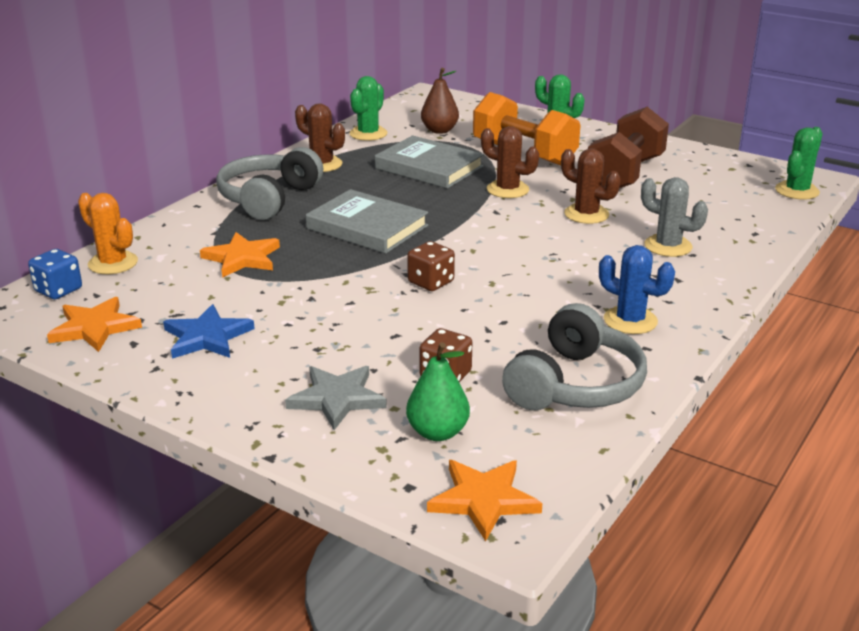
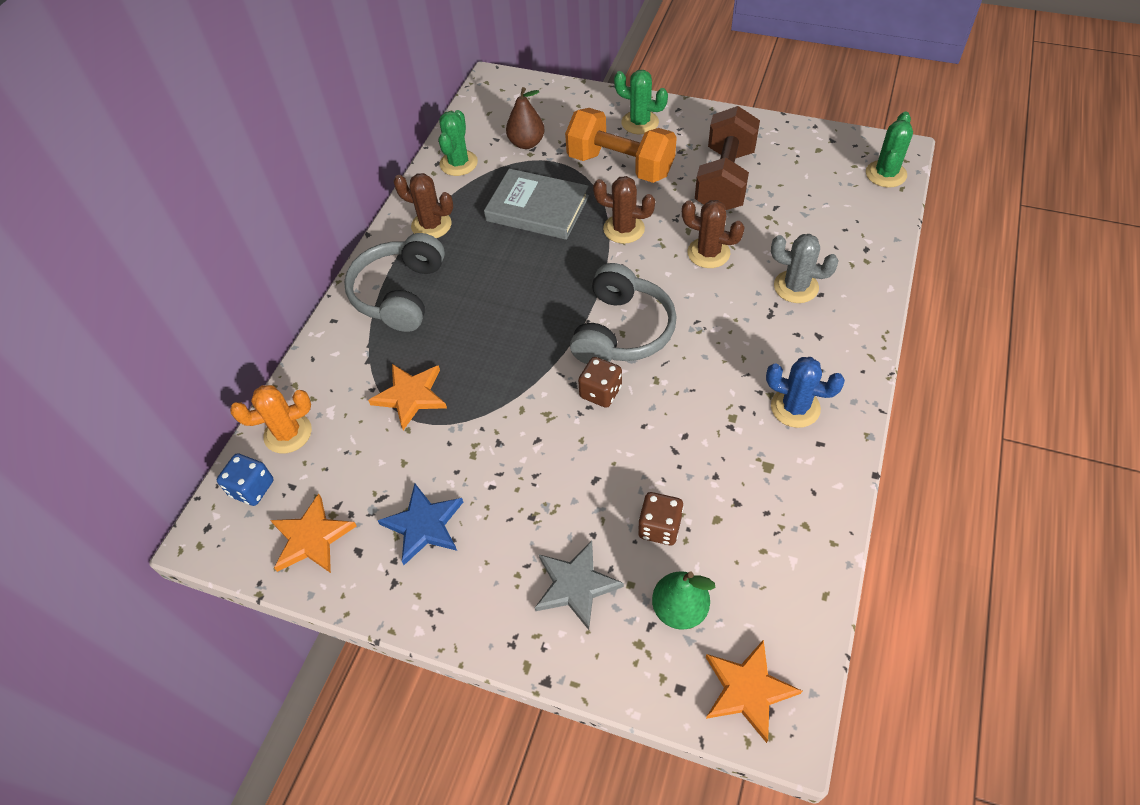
camera: 10 degrees left, 25 degrees up
(113, 263) = (288, 433): orange cactus -> orange cactus turned 45 degrees counterclockwise
(367, 227) = (512, 319): grey book -> none
(575, 385) = (775, 512): grey headphones -> grey headphones (622, 331)

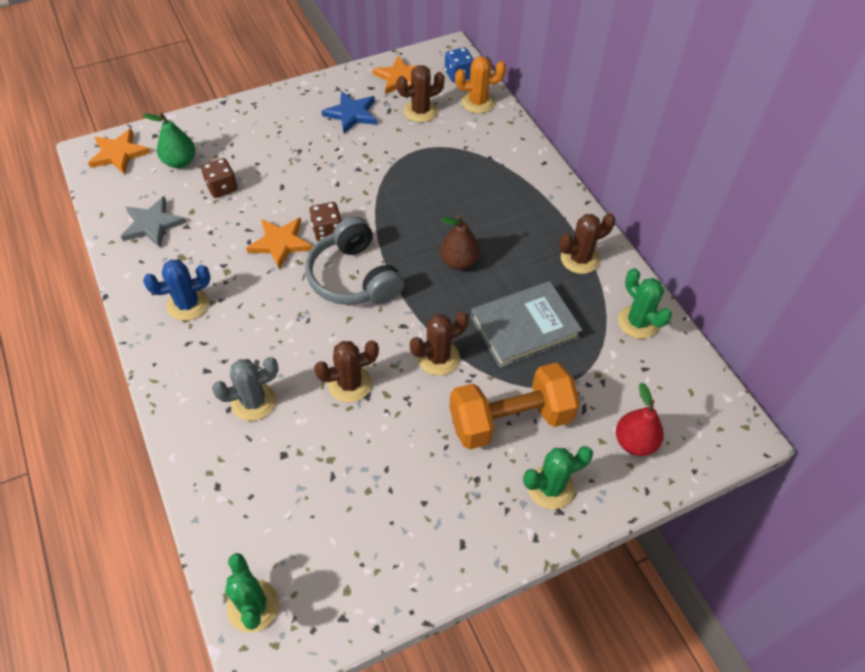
camera: 130 degrees right, 0 degrees up
(288, 433) = (478, 102): orange cactus -> orange cactus turned 60 degrees clockwise
(354, 468) = (420, 111): none -> brown cactus
(400, 294) = (529, 202): grey headphones -> none
(411, 396) = (438, 157): orange star -> orange star (280, 243)
(526, 143) = (615, 383): brown pear -> brown pear (458, 262)
(560, 112) = (634, 442): none -> red pear
(575, 585) = (244, 139): grey star -> grey star (152, 224)
(724, 180) = (404, 474): brown dumbbell -> none

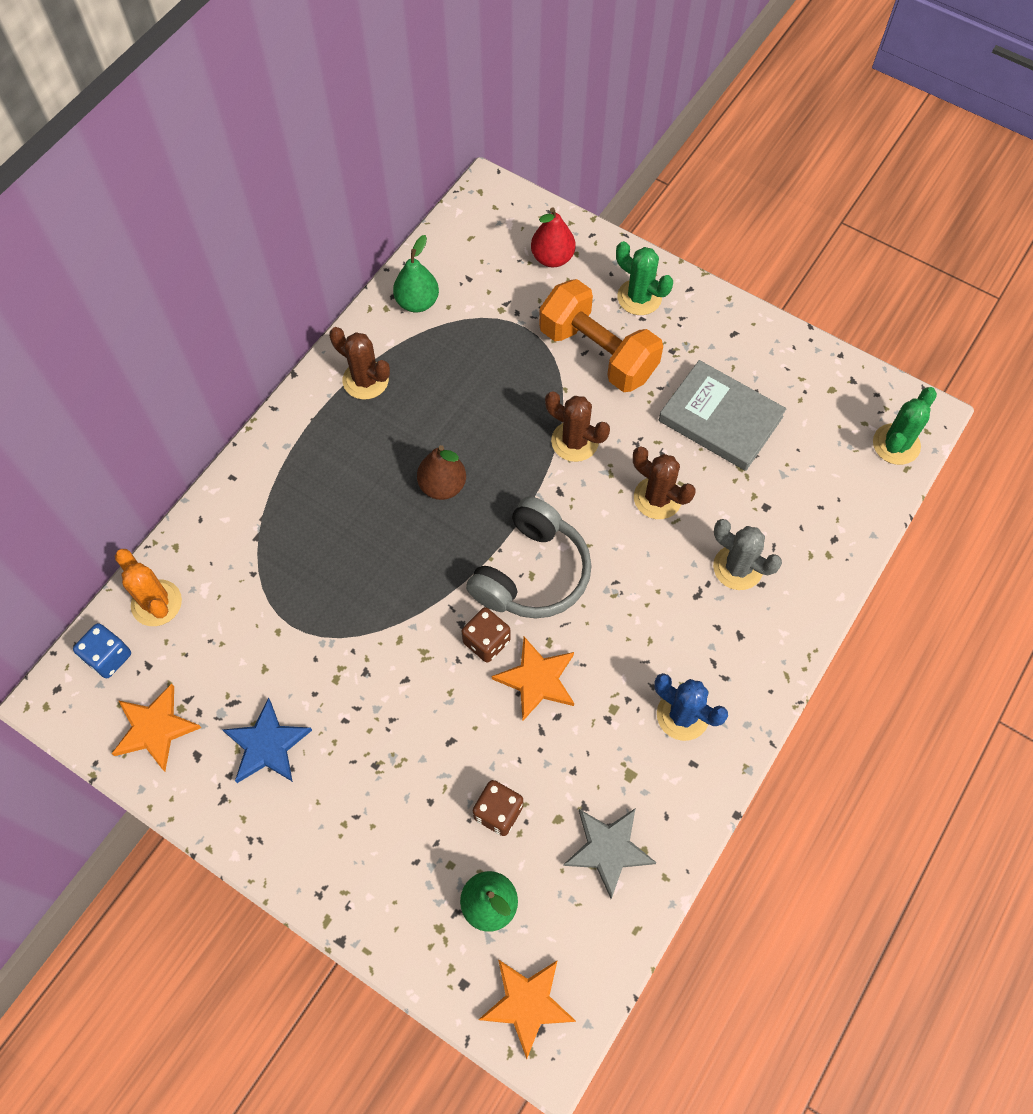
camera: 120 degrees left, 10 degrees up
(420, 111) = (213, 662): brown cactus -> none
(524, 327) = (487, 388): grey book -> grey book (720, 419)
(638, 322) = (417, 302): green cactus -> green pear

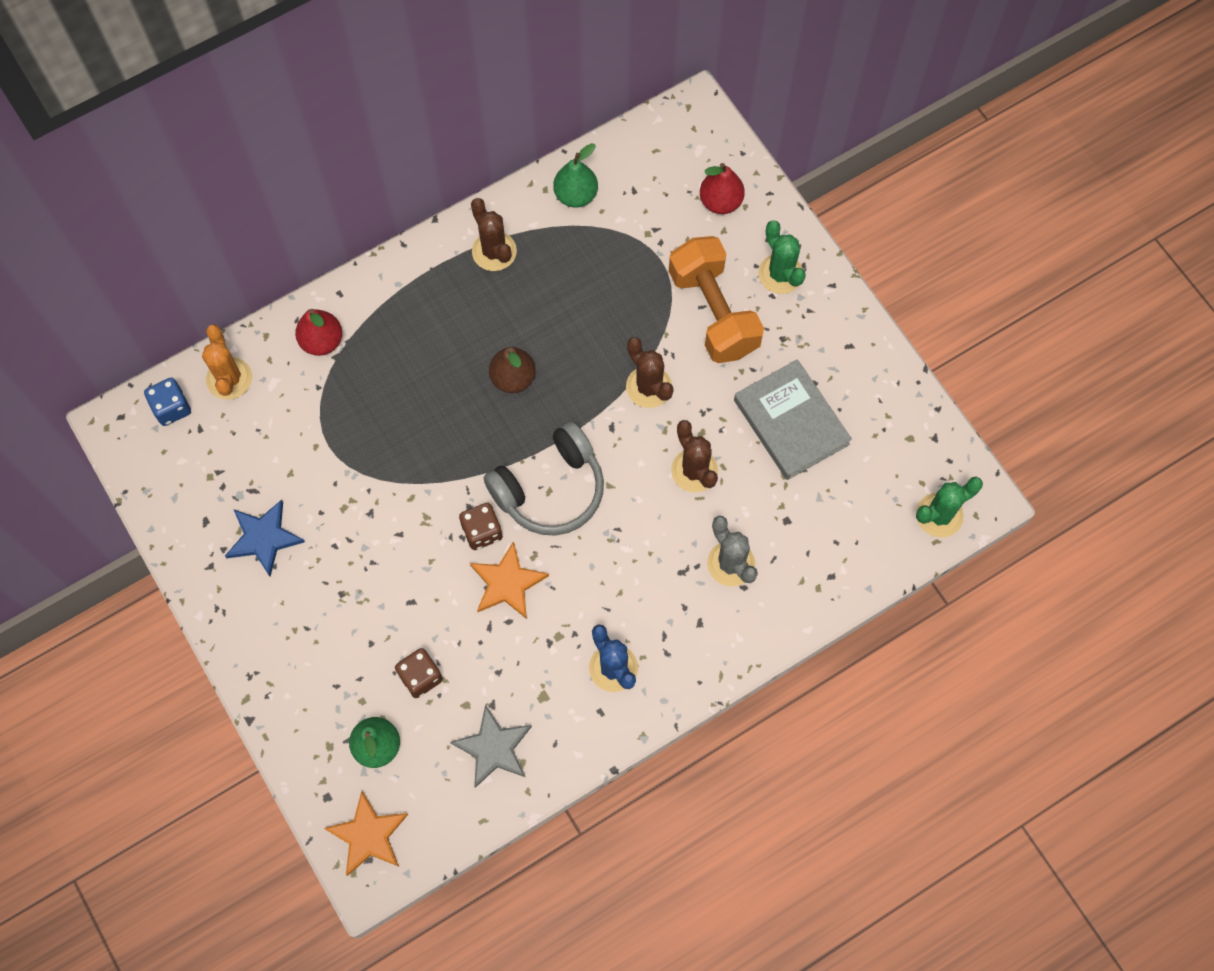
camera: 25 degrees right, 5 degrees up
(155, 728) = (183, 484): orange star -> none
(236, 528) = (322, 341): none -> red pear

